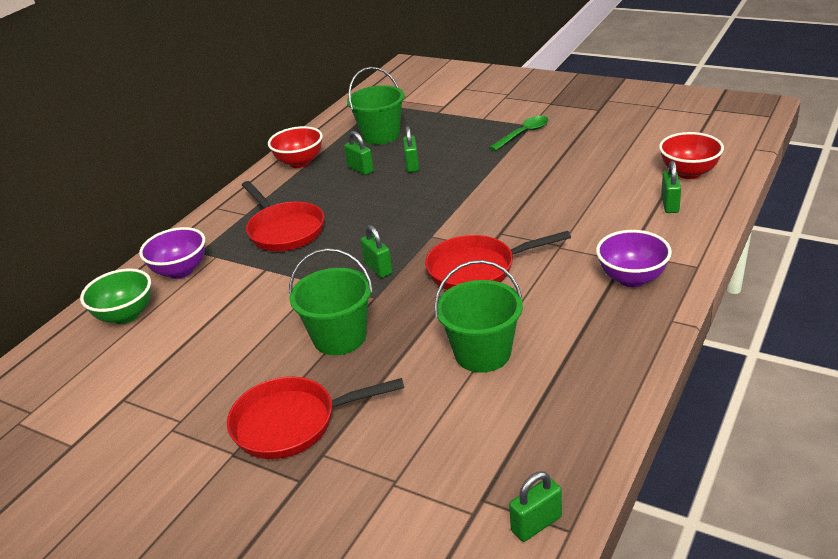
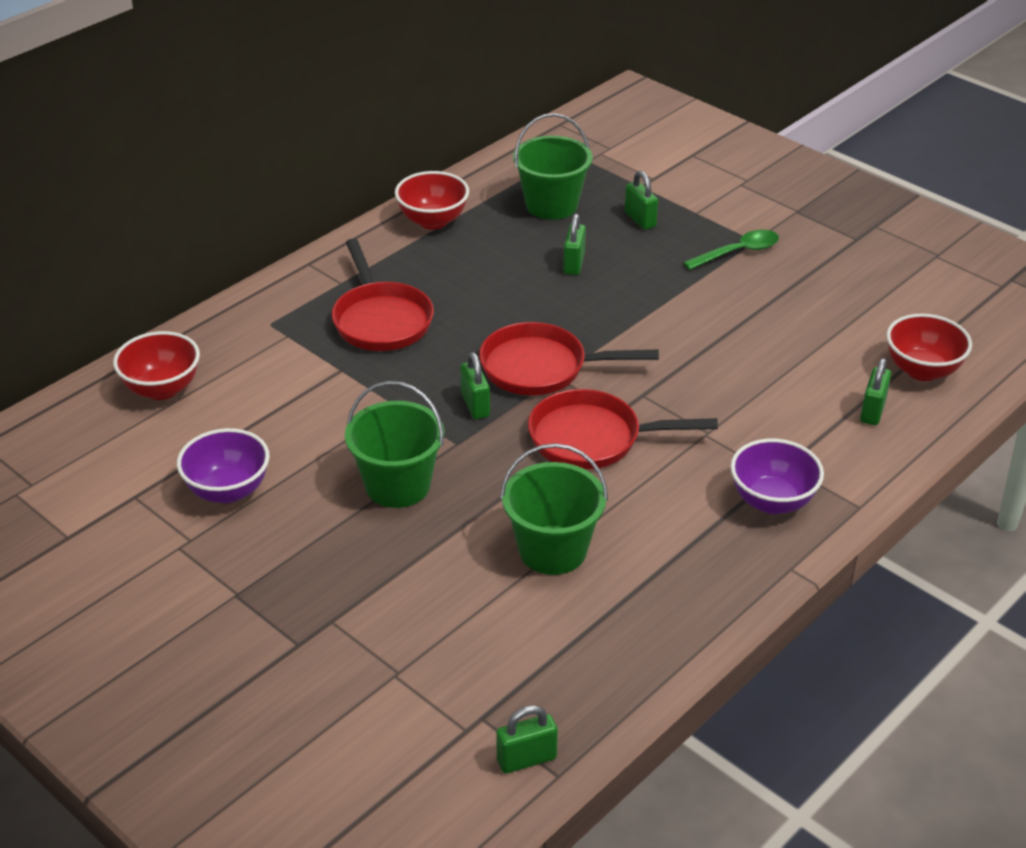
camera: 10 degrees right, 5 degrees up
(125, 315) = (162, 389): green bowl -> red bowl
(180, 271) = (240, 345): purple bowl -> purple bowl (228, 491)
(292, 423) = (310, 576): red pan -> red pan (541, 368)
(360, 169) = (506, 252): green padlock -> green padlock (640, 219)

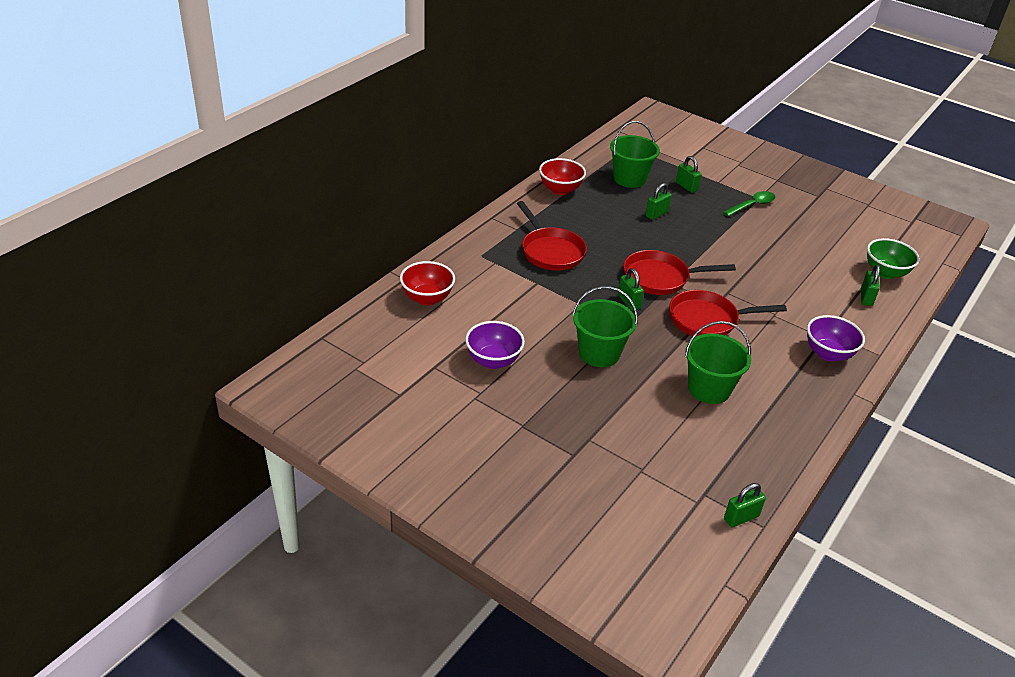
camera: 10 degrees left, 0 degrees up
(574, 264) = (656, 214): green padlock -> green padlock turned 45 degrees clockwise
(922, 370) = (885, 273): red bowl -> green bowl

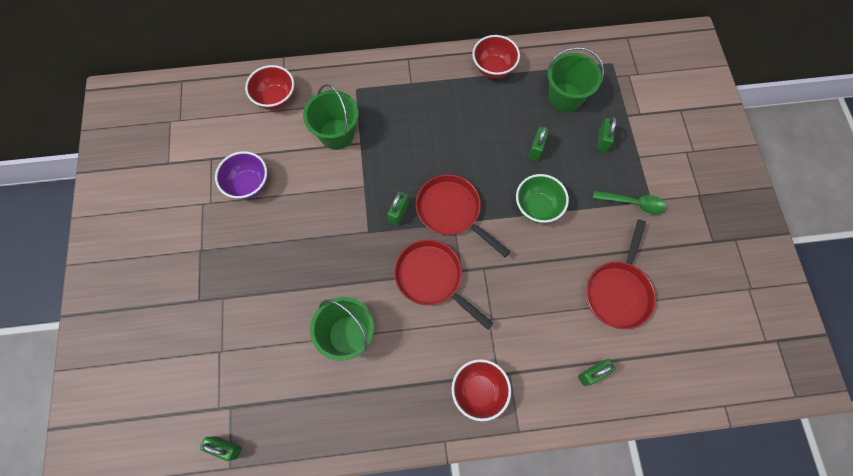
camera: 50 degrees right, 30 degrees up
(550, 251) = (407, 122): red pan -> red pan (618, 291)
(599, 353) = (319, 238): green bucket -> green bucket (337, 134)
(656, 214) = (536, 149): green padlock -> green padlock turned 75 degrees counterclockwise
(828, 354) = (478, 391): purple bowl -> red bowl
(885, 273) = (650, 367): green bowl -> green bowl (537, 207)

